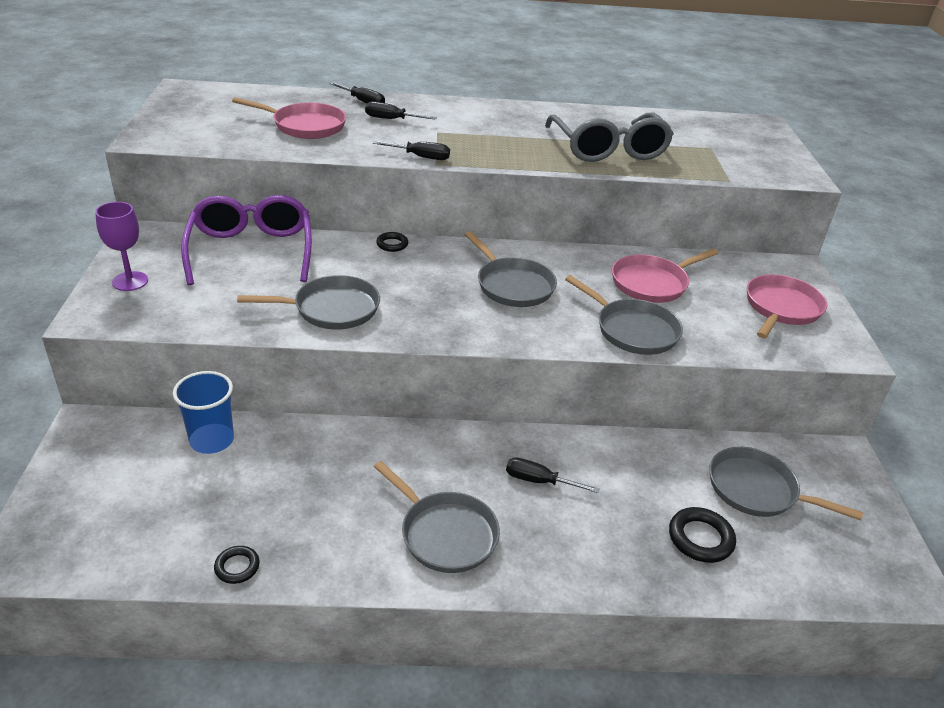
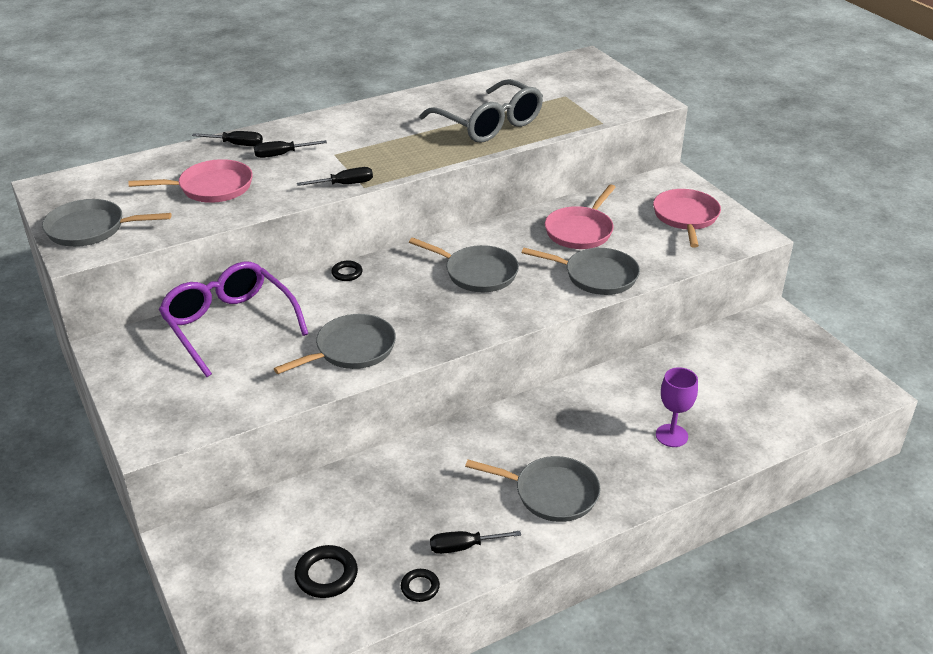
camera: 25 degrees left, 0 degrees up
(130, 281) = (148, 394): purple goblet -> purple goblet (671, 435)
(212, 440) = (306, 505): blue cup -> none
(539, 481) = (587, 425): black screwdriver -> black screwdriver (464, 547)
(700, 538) = (725, 417): black ring -> black ring (326, 575)
(757, 490) = (738, 366): grey pan -> grey pan (91, 229)

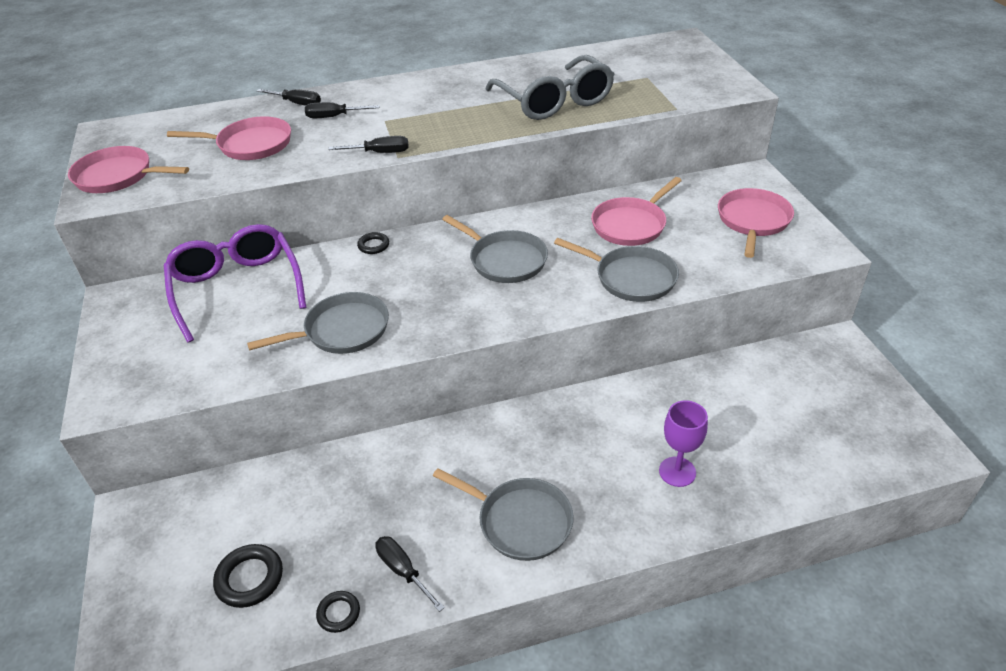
camera: 15 degrees right, 5 degrees up
(91, 229) = (118, 176): grey pan -> pink pan
(464, 547) = (403, 571): black screwdriver -> black screwdriver turned 45 degrees clockwise

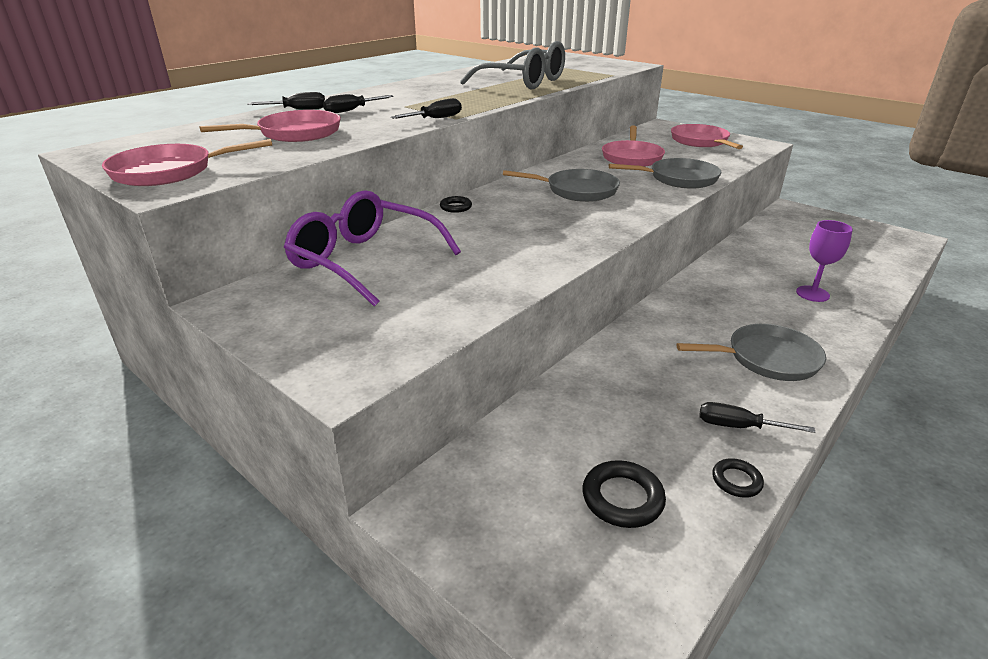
camera: 35 degrees left, 10 degrees down
(342, 330) = (516, 257): grey pan -> none

